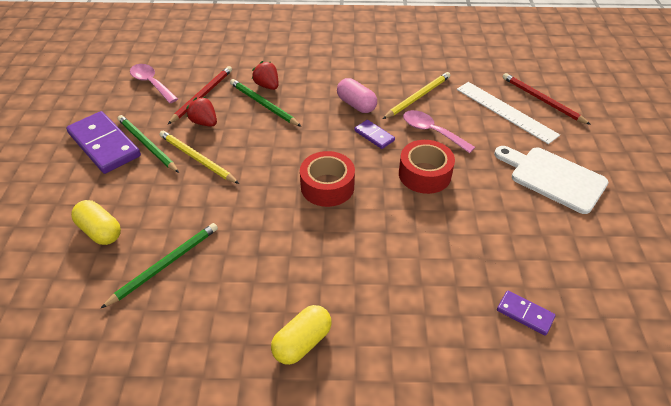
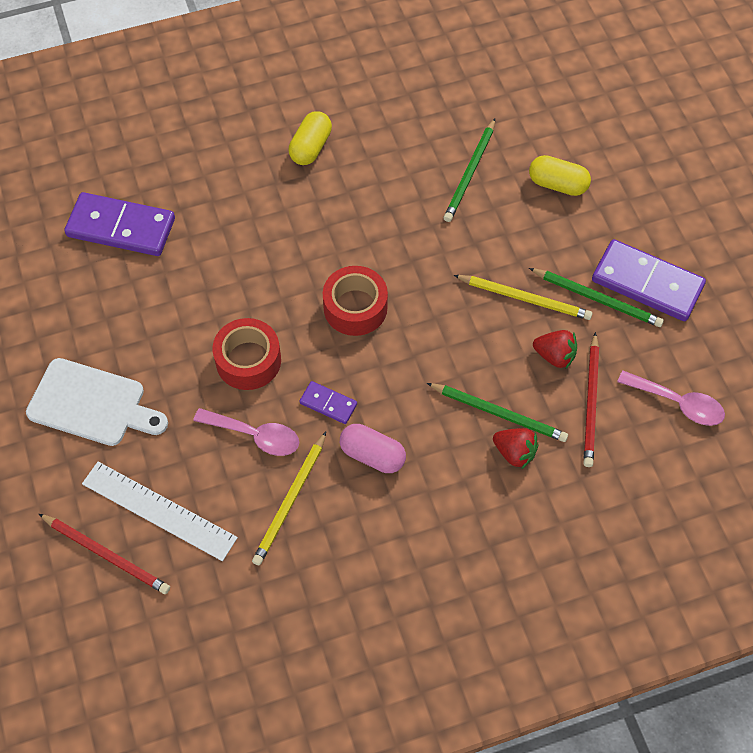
camera: 160 degrees right, 15 degrees up
(525, 314) = (121, 227): purple domino -> purple domino, size x2.04

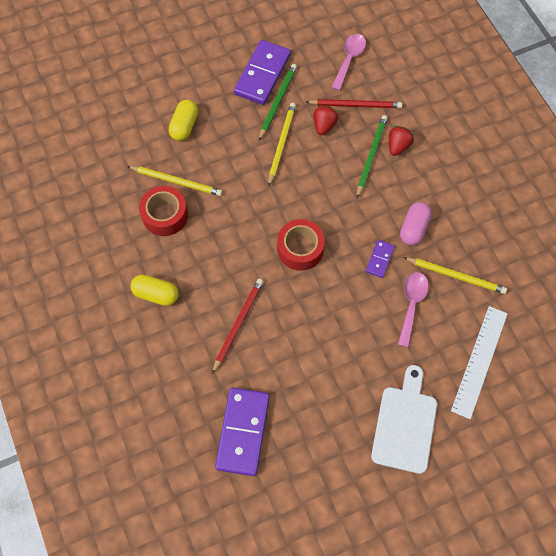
camera: 95 degrees left, 5 degrees up
(106, 555) = (519, 391): red pencil -> red pencil (238, 324)
(248, 360) = (353, 316): red tape -> red tape (165, 215)
(470, 173) = (176, 181): green pencil -> yellow pencil

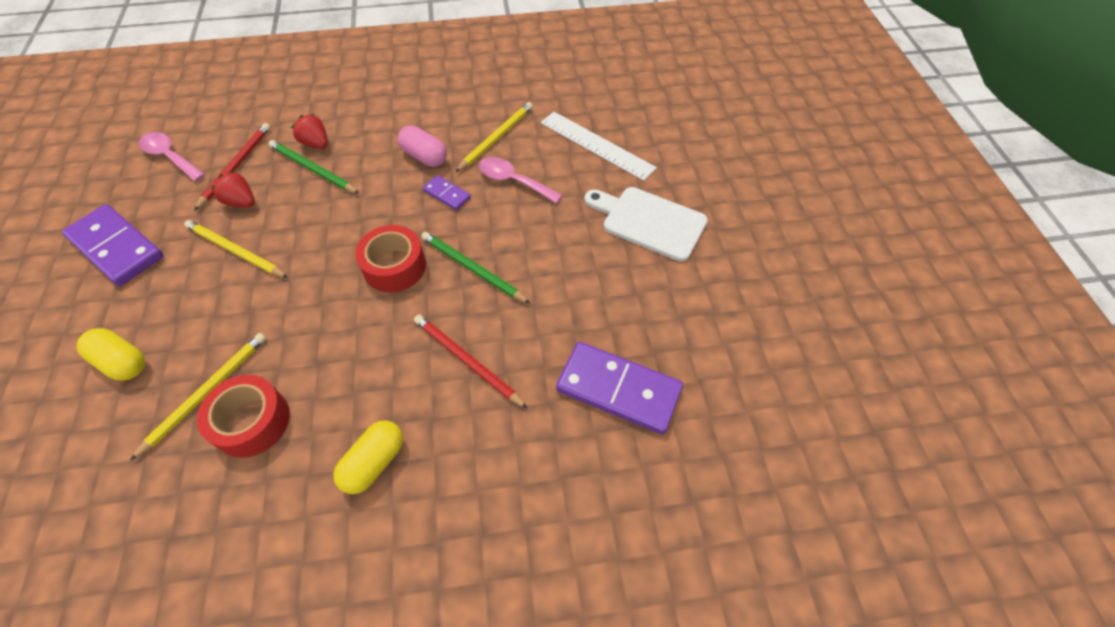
camera: 75 degrees left, 10 degrees down
(277, 102) = (171, 241): green pencil -> green pencil (472, 269)

